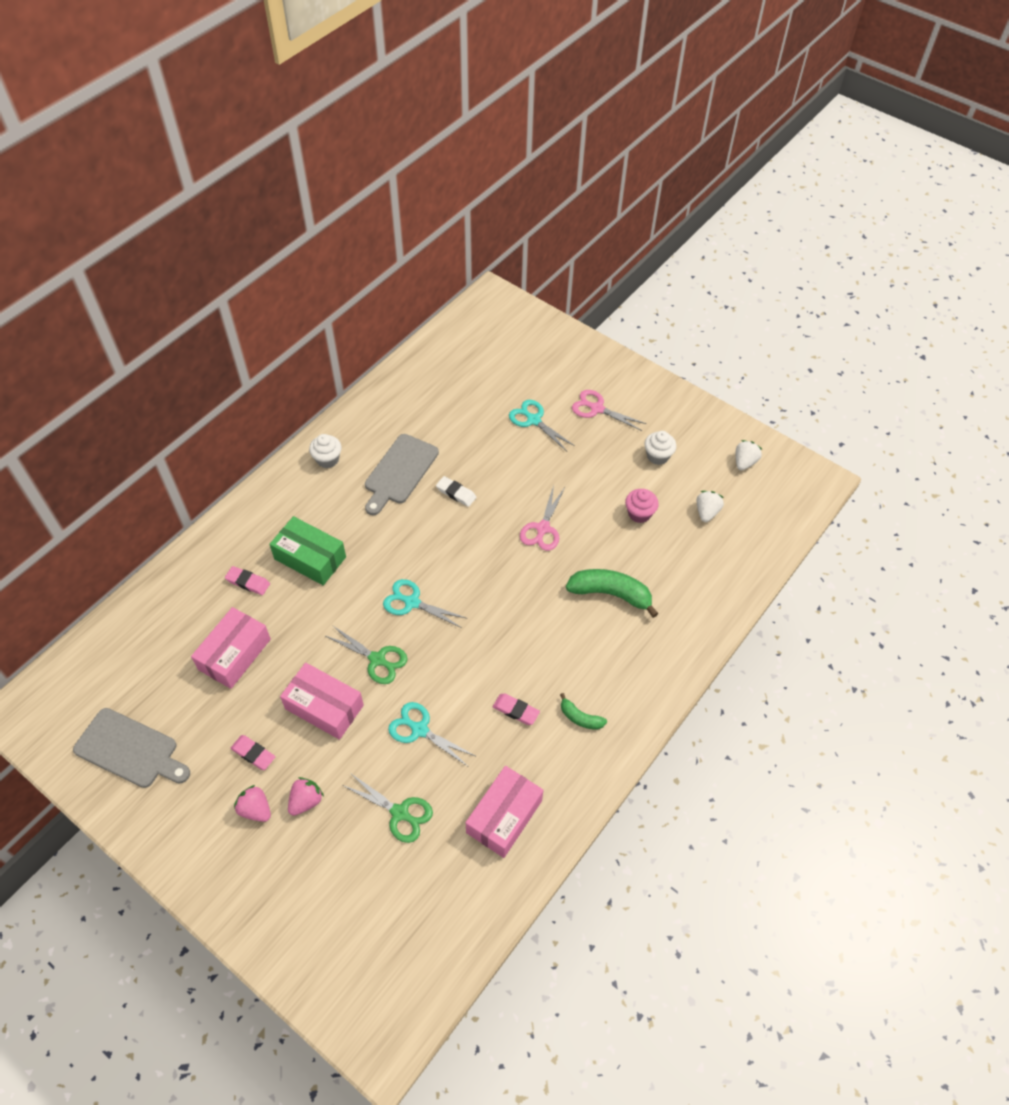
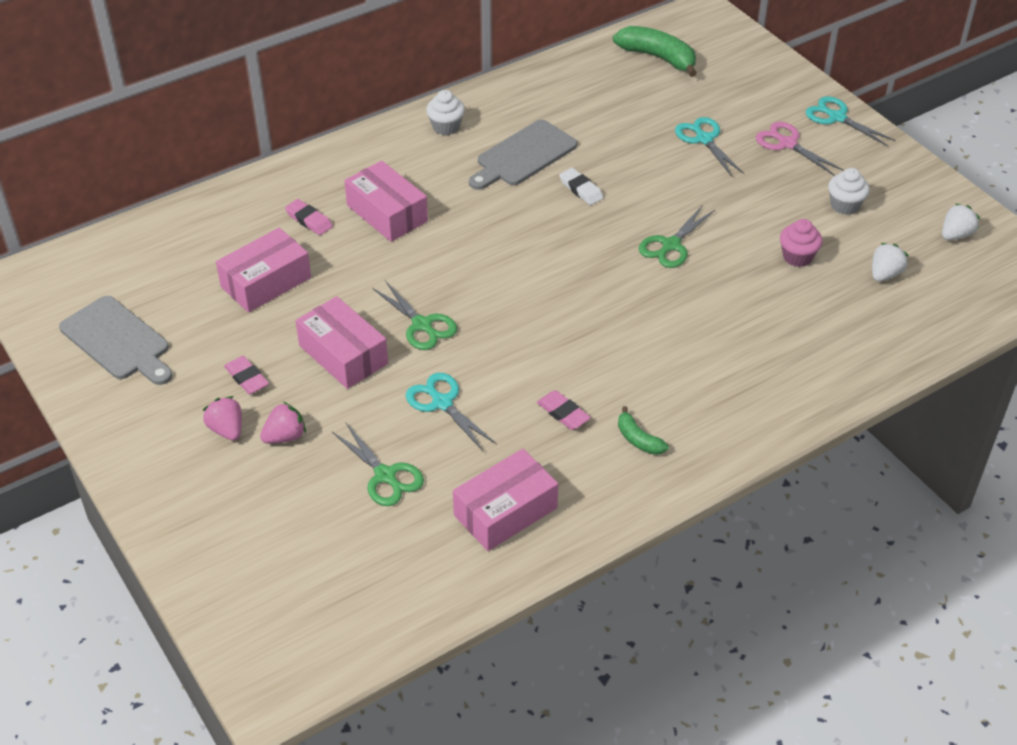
camera: 20 degrees right, 10 degrees down
(310, 558) = (387, 213): green box -> pink box
(412, 602) = (485, 281): turquoise scissors -> turquoise scissors (837, 117)
(543, 528) = (671, 245): pink scissors -> green scissors
(610, 594) = (728, 327): green banana -> green banana (658, 57)

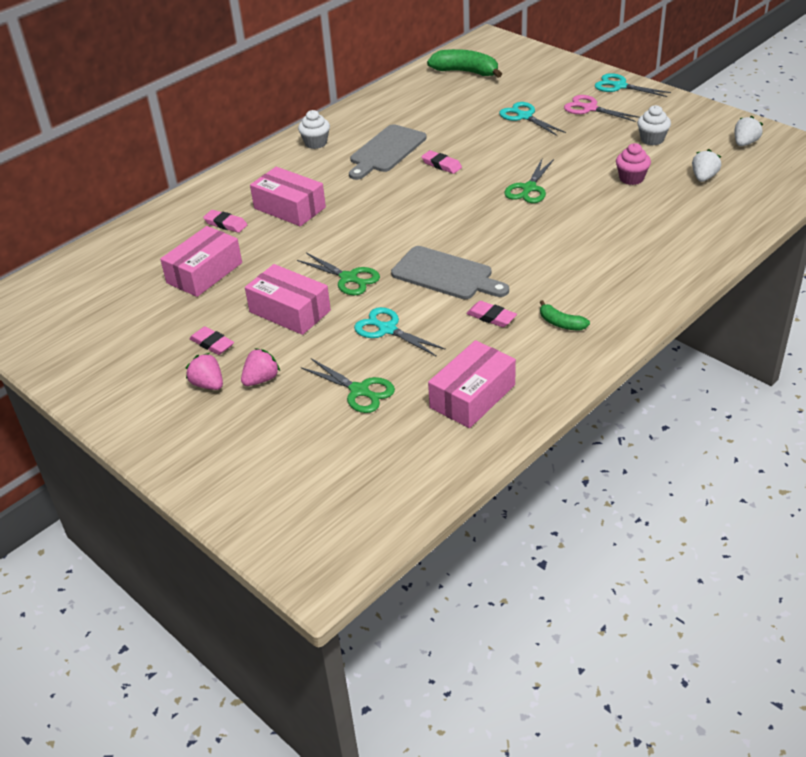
camera: 10 degrees left, 5 degrees down
(118, 341) = (89, 338): grey cutting board -> grey cutting board (446, 275)
(581, 189) = (441, 165): white eraser -> pink eraser

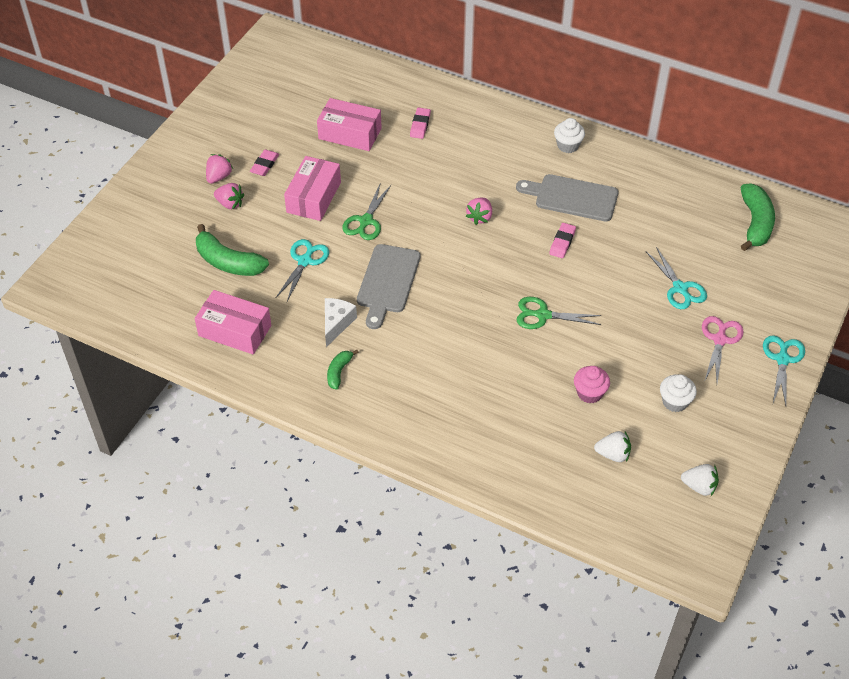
camera: 70 degrees right, 10 degrees up
(289, 208) = (456, 157): pink box -> none
(359, 391) = (228, 262): green scissors -> green banana
(383, 205) = (479, 217): none -> pink strawberry
(491, 317) = (336, 324): pink eraser -> white cheese
(524, 116) = (680, 288): turquoise scissors -> turquoise scissors turned 120 degrees clockwise

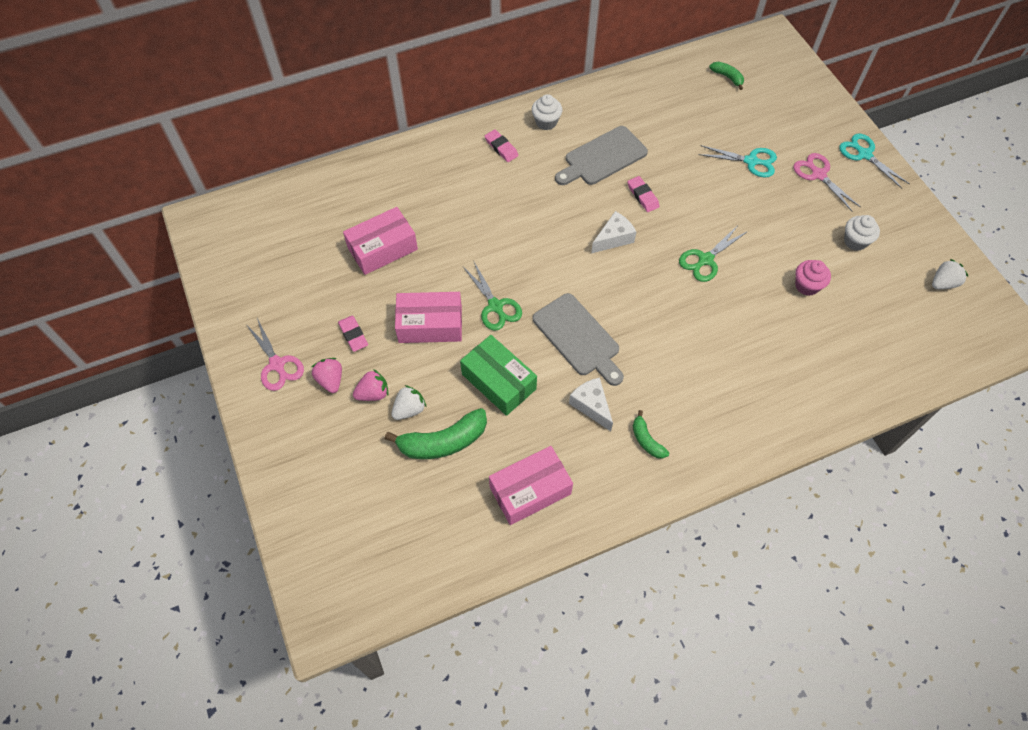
camera: 50 degrees left, 10 degrees up
(204, 144) = (277, 364): none -> pink scissors
(305, 261) = (498, 381): turquoise scissors -> green box
(314, 197) = (430, 324): pink box -> pink box turned 60 degrees counterclockwise
(420, 125) = (425, 195): pink eraser -> pink eraser (501, 148)
(479, 217) = (566, 228): pink strawberry -> none
(500, 249) = (613, 238): none -> white cheese
(613, 454) = (876, 313): white strawberry -> white strawberry (409, 409)
(755, 223) = (727, 77): green banana -> green banana, size x0.54

